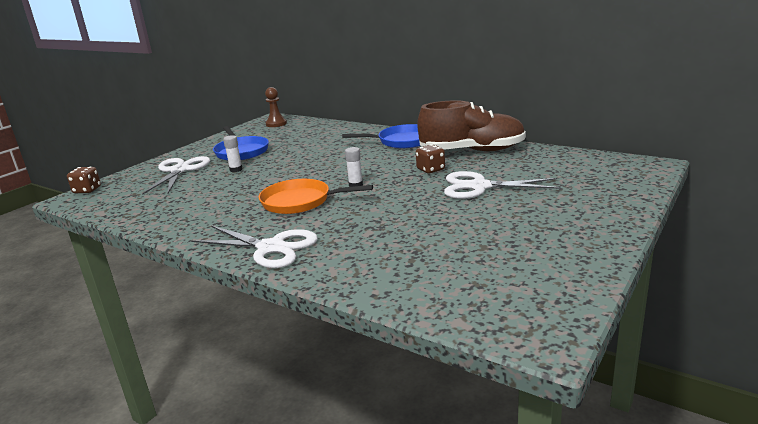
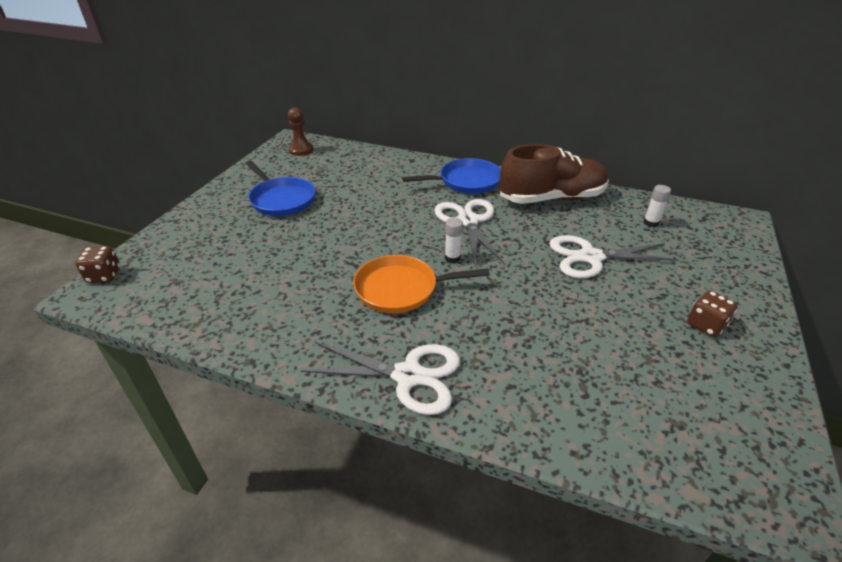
camera: 15 degrees left, 15 degrees up
(180, 170) = (217, 235): white scissors -> white scissors (468, 221)
(236, 170) = (291, 232): white glue stick -> white glue stick (650, 223)
(430, 170) = (523, 230): brown dice -> brown dice (705, 325)

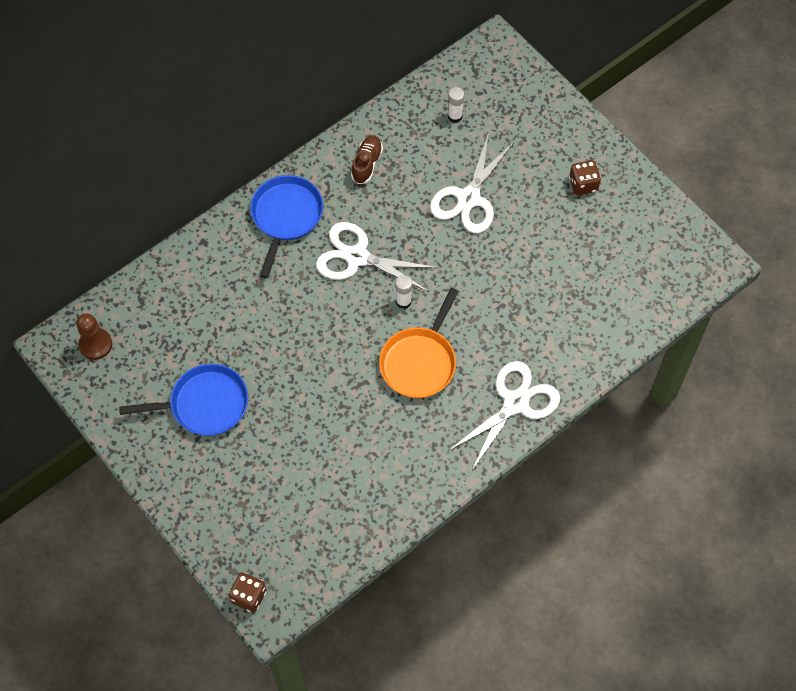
camera: 60 degrees left, 25 degrees up
(551, 198) = (367, 164): brown shoe -> brown shoe, size x0.45

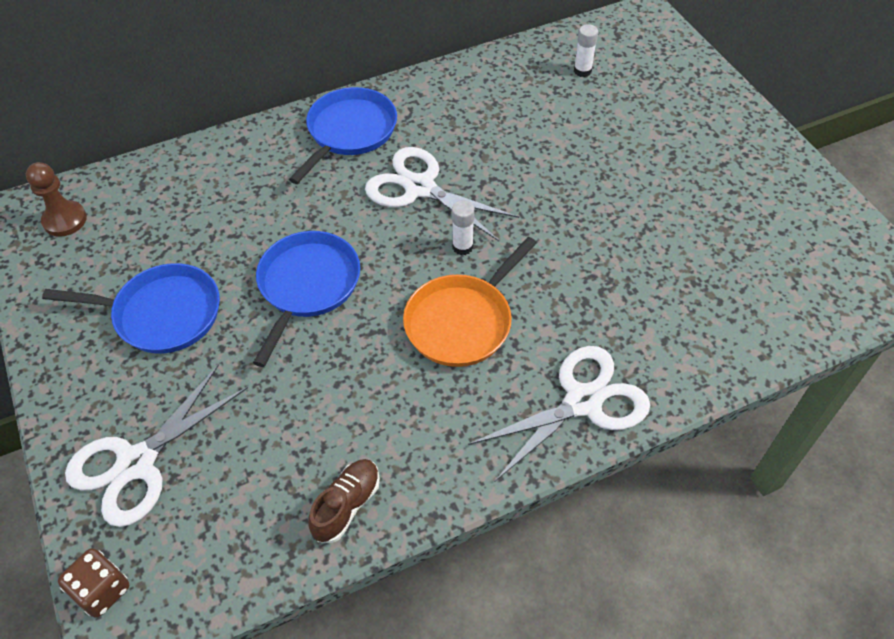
camera: 15 degrees right, 10 degrees down
(301, 359) = (307, 286): none -> blue pan
(367, 164) = (464, 98): brown shoe -> brown shoe (346, 505)
(468, 198) = (578, 152): white scissors -> white scissors (137, 463)
(583, 184) = (728, 163): brown dice -> none

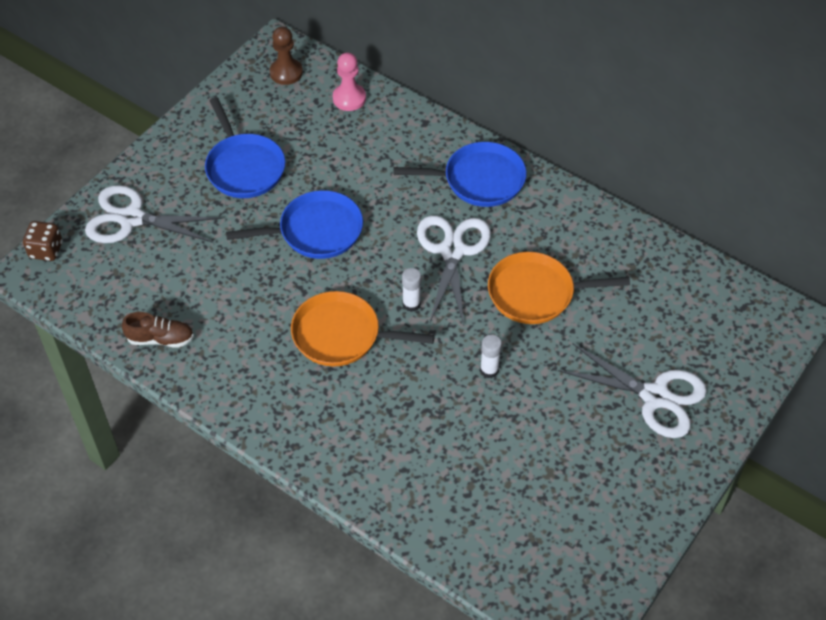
camera: 60 degrees right, 0 degrees up
(154, 183) = (349, 98): none -> pink pawn
(514, 151) = (536, 293): none -> orange pan
(582, 71) = (671, 300): white glue stick -> white glue stick (489, 370)
(583, 402) = (315, 438): white scissors -> white scissors (655, 397)

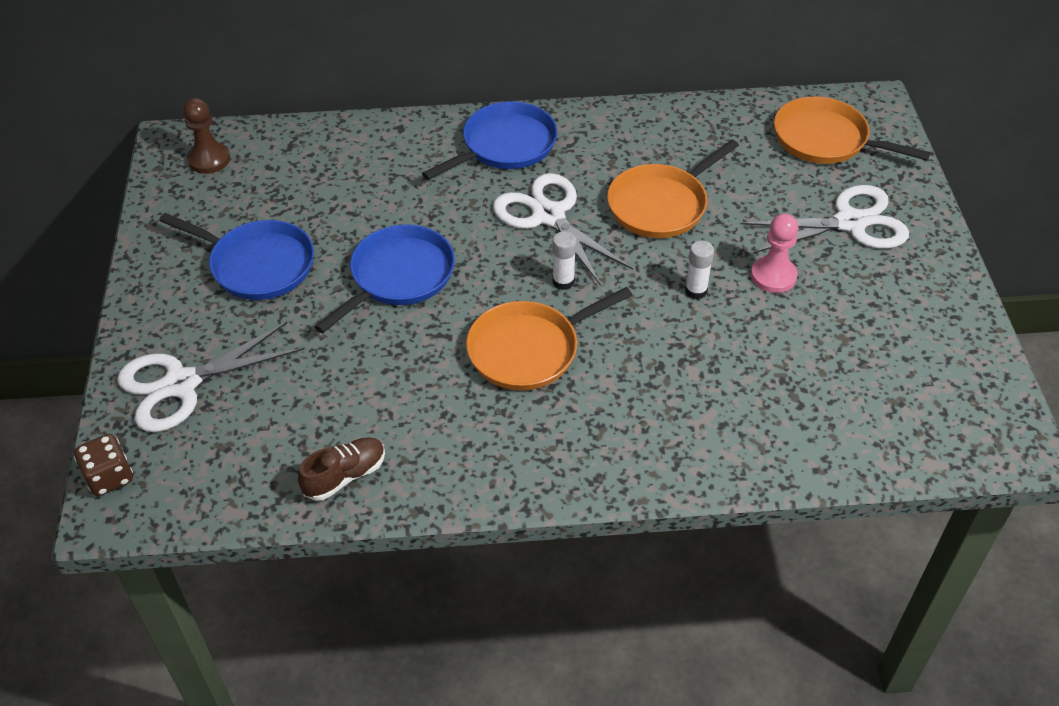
camera: 40 degrees left, 5 degrees down
(349, 98) = (301, 147): pink pawn -> pink pawn (773, 276)
(714, 322) = (825, 139): none -> orange pan

